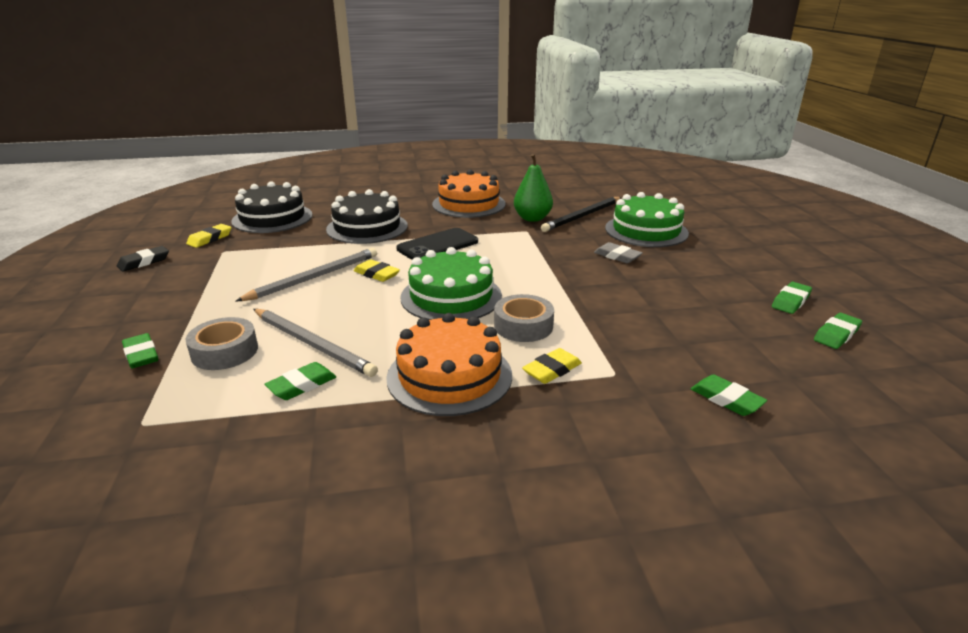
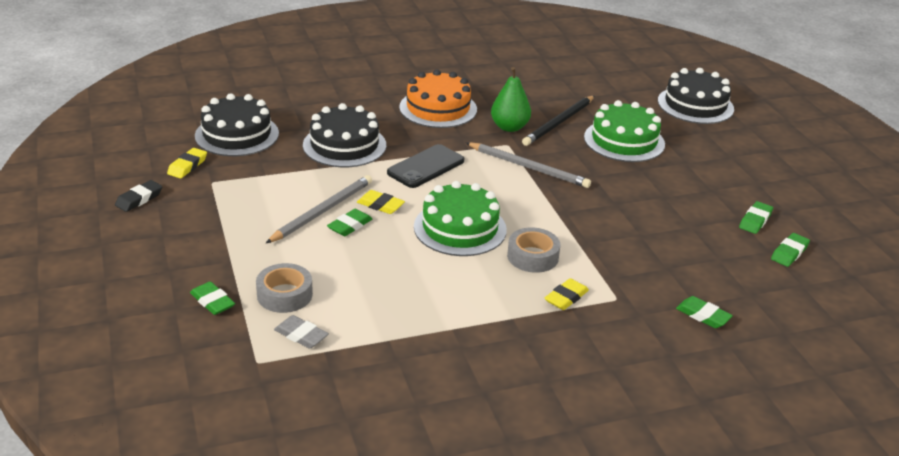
camera: 10 degrees left, 5 degrees up
(302, 385) = (368, 322): green eraser -> green eraser (350, 226)
(312, 344) = (357, 284): grey pencil -> grey pencil (529, 167)
(449, 376) = (485, 307): orange cake -> none
(617, 256) = (601, 175): grey eraser -> grey eraser (301, 335)
(722, 206) = (695, 105): none -> black cake

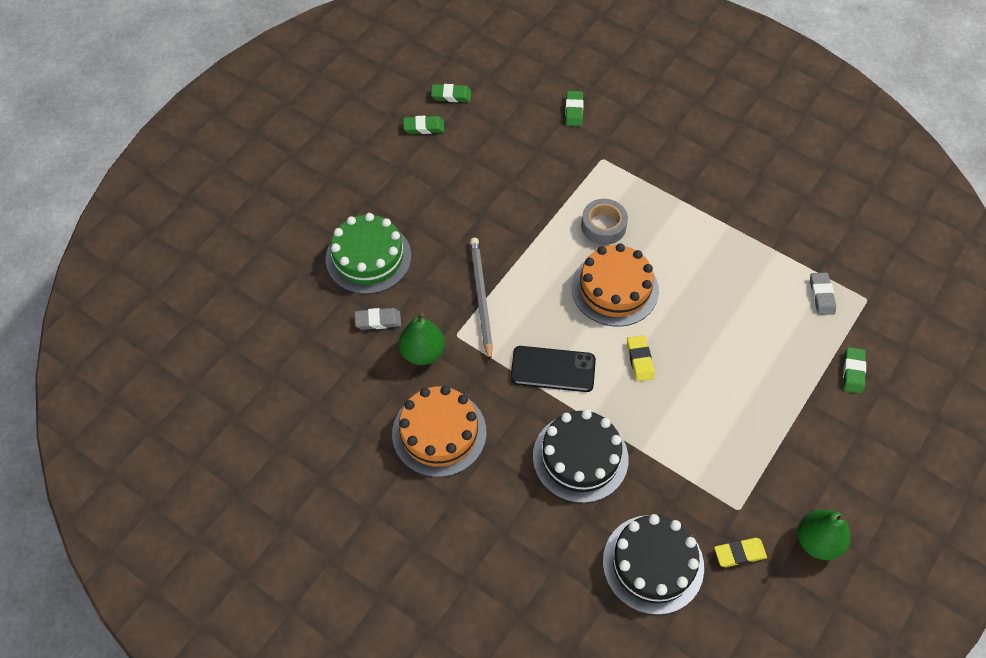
camera: 125 degrees left, 25 degrees up
(139, 199) = (817, 541): black eraser -> green pear
(284, 295) = (799, 336): grey tape -> none
(322, 211) = (689, 392): grey pencil -> none
(350, 226) = (686, 359): green eraser -> none
(460, 228) = (615, 288): green cake -> orange cake
(559, 123) = (378, 321): black pencil -> grey eraser
(566, 297) = (629, 184): yellow eraser -> none
(695, 105) = (245, 239): black cake -> none

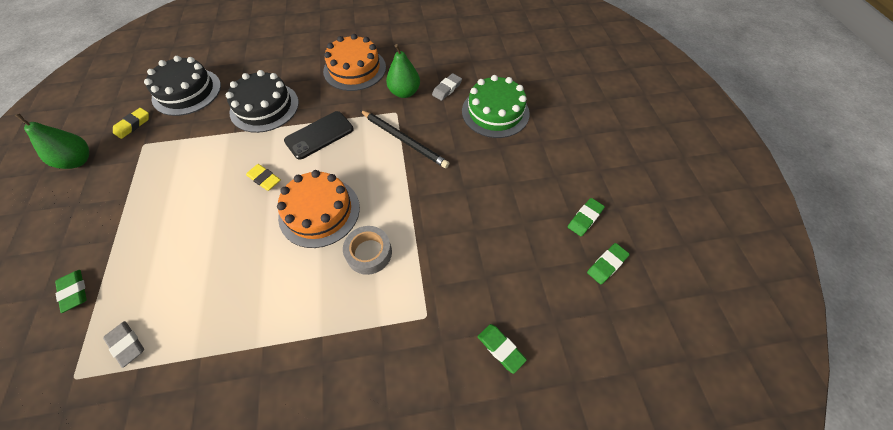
camera: 135 degrees right, 0 degrees up
(481, 297) = (404, 140): grey pencil -> black pencil

